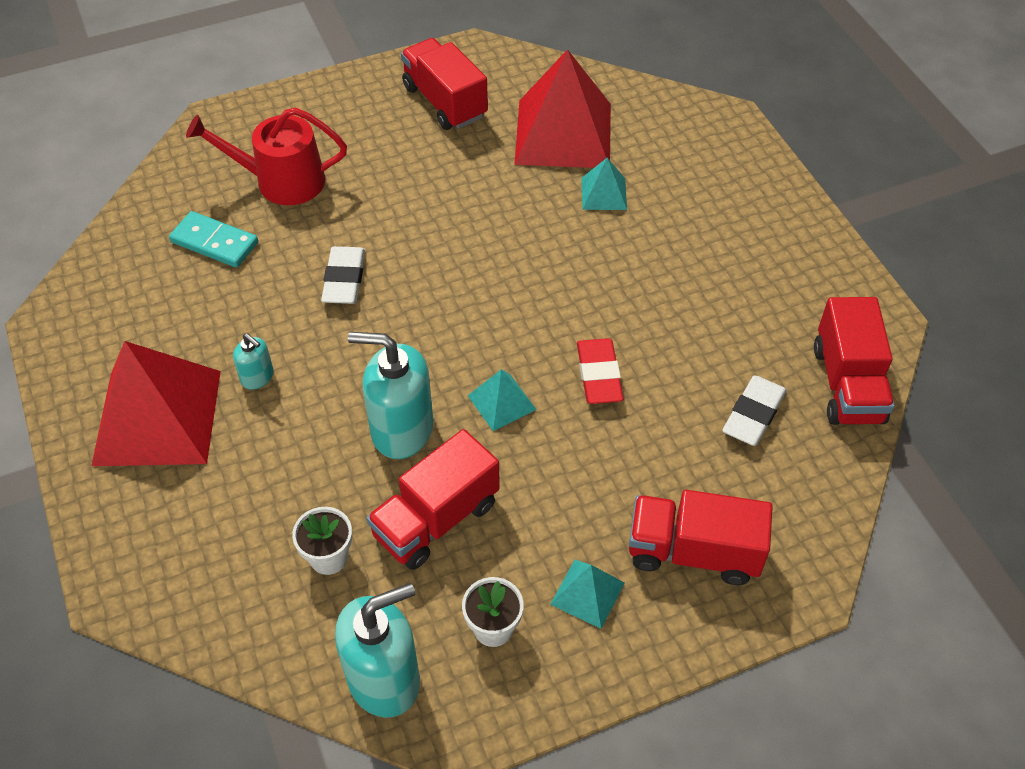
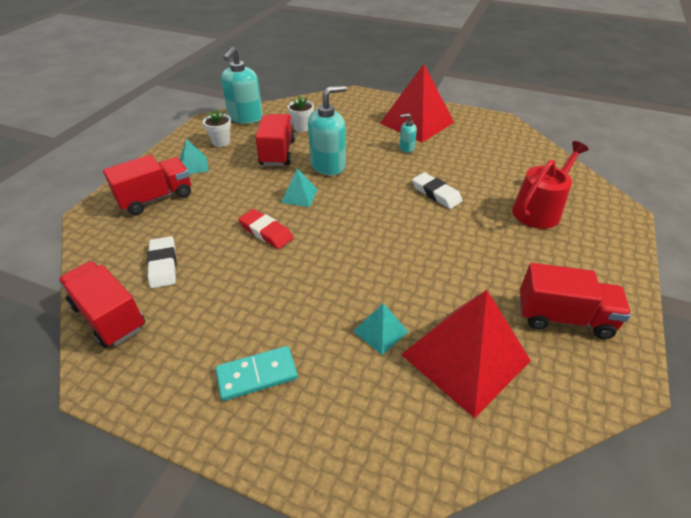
camera: 135 degrees right, 10 degrees down
(214, 242) = (509, 171): turquoise domino -> turquoise domino (257, 375)

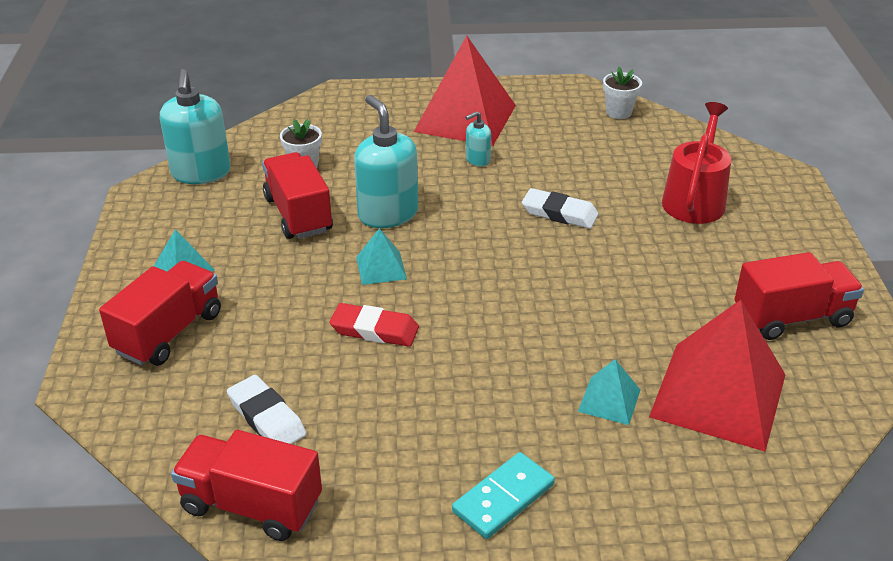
camera: 25 degrees left, 5 degrees down
(221, 142) = (195, 221): white flower pot -> white flower pot (618, 112)
(328, 165) = (387, 214): turquoise soap dispenser -> turquoise soap dispenser turned 60 degrees counterclockwise

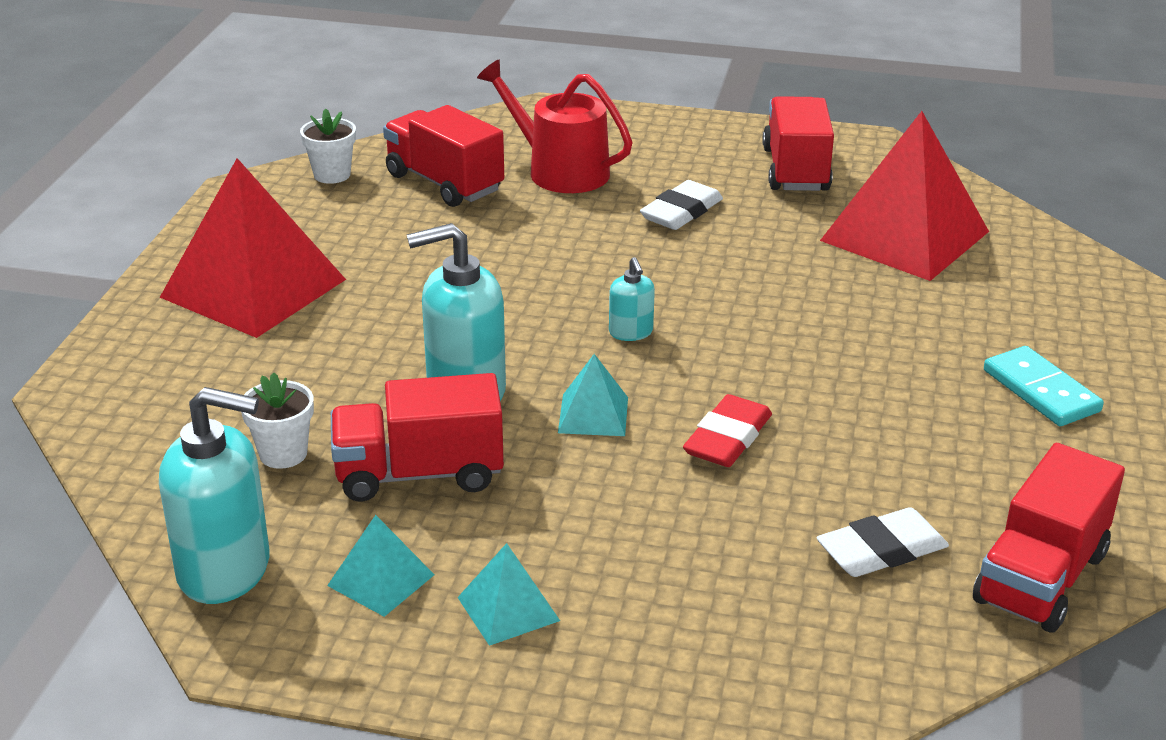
camera: 75 degrees left, 5 degrees down
(169, 332) = (670, 634): red truck -> red truck (444, 183)
(477, 160) = (374, 297): turquoise soap dispenser -> turquoise soap dispenser (631, 332)
(559, 213) = (539, 260): white eraser -> white eraser (681, 212)
(609, 400) = (899, 298): turquoise pyramid -> turquoise pyramid (381, 580)

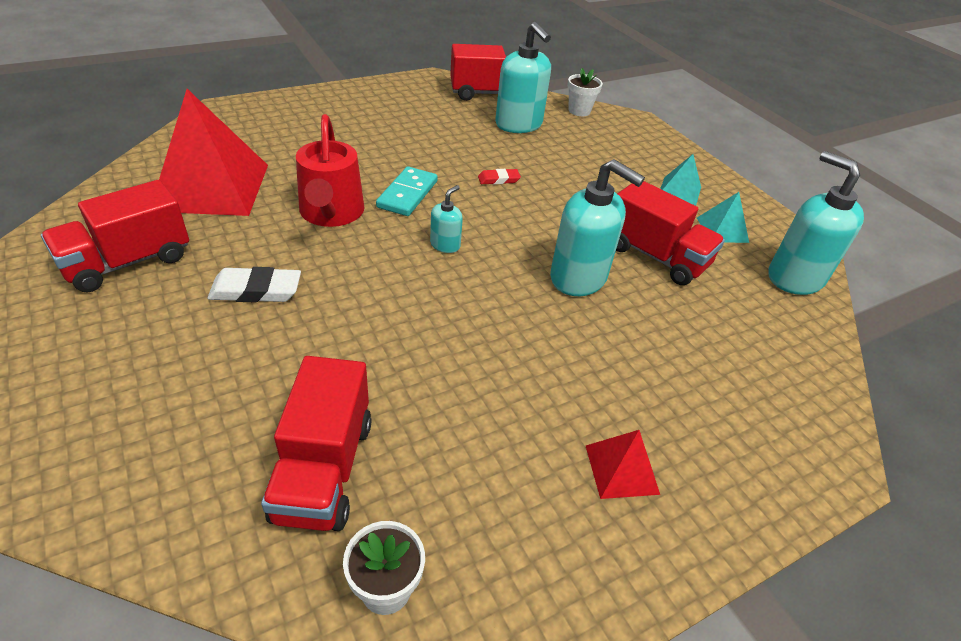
camera: 135 degrees left, 10 degrees up
(254, 288) = (621, 469): red pyramid -> red pyramid, size x0.45
(283, 454) = (718, 314): white flower pot -> white flower pot (579, 111)
(560, 171) = (231, 398): red watering can -> red watering can (331, 213)
(593, 415) = (536, 224): turquoise pyramid -> none
(727, 438) = (498, 179): red eraser -> red eraser, size x0.60
(881, 550) = (519, 124): white eraser -> turquoise soap dispenser
(1040, 391) = (353, 115): turquoise domino -> turquoise domino (407, 194)

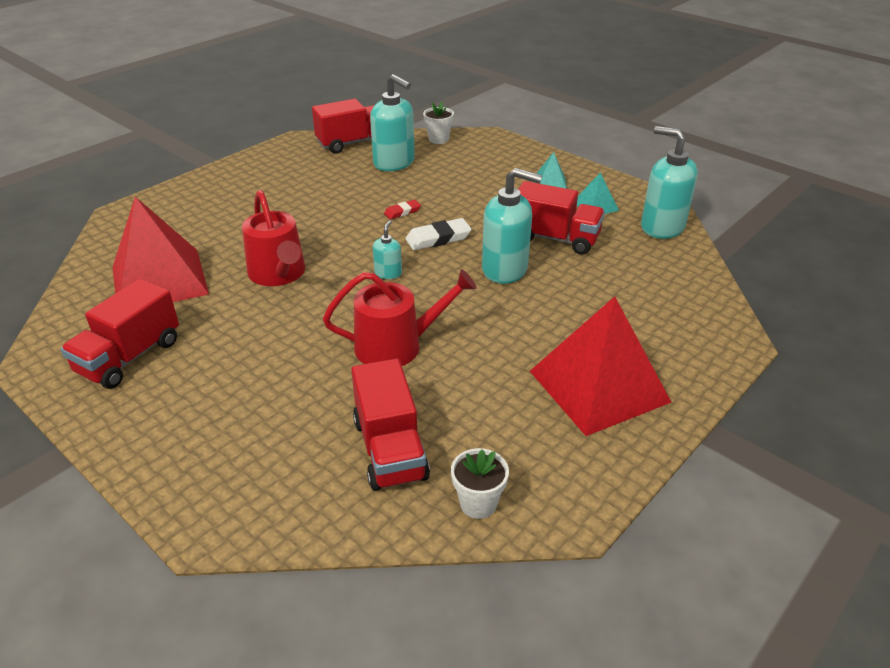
camera: 15 degrees left, 5 degrees down
(256, 290) = (255, 348): white eraser -> white eraser (438, 238)
(406, 335) = (396, 346): none -> red watering can
(407, 194) = (334, 242): turquoise domino -> none
(621, 469) = (598, 386): red pyramid -> red pyramid, size x2.20

